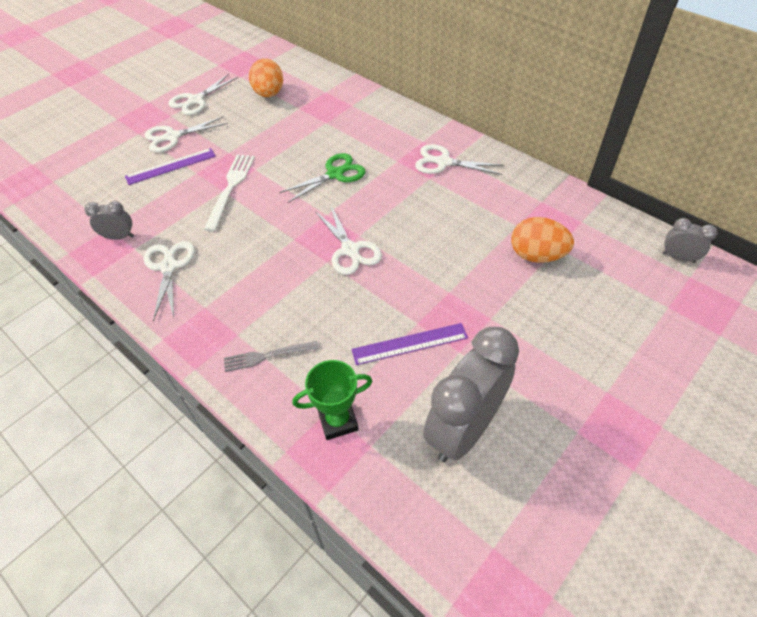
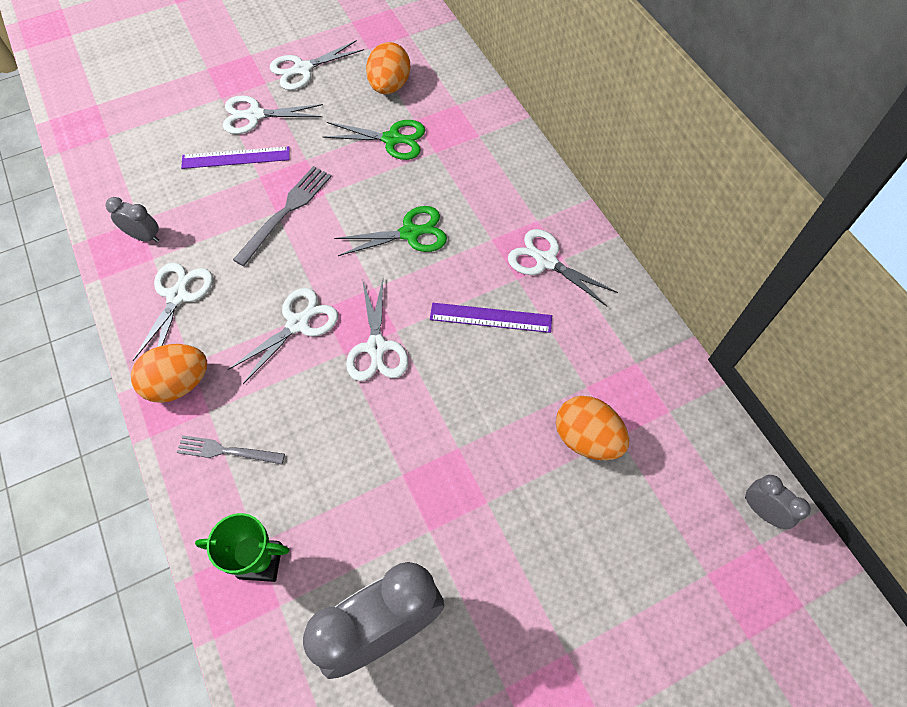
camera: 20 degrees right, 10 degrees up
(201, 324) = (179, 384): none -> orange egg
(231, 188) = (286, 212): white fork -> grey fork
(279, 254) = (298, 324): none -> white scissors
(289, 123) = (392, 139): none -> green scissors
(410, 344) = (380, 498): purple ruler -> purple ruler (490, 318)

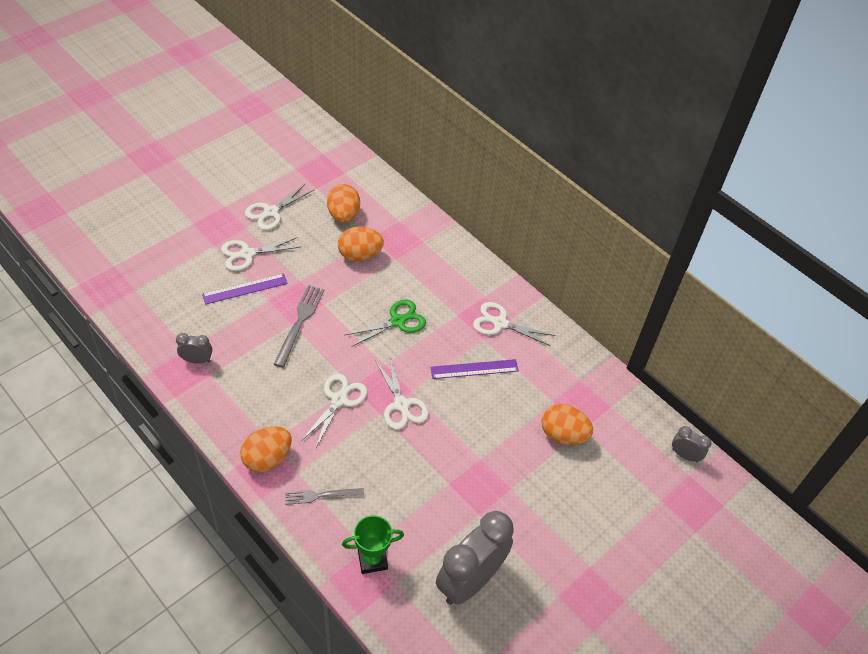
camera: 20 degrees left, 10 degrees down
(177, 296) = (241, 398): white scissors -> none
(392, 139) = (360, 255): green scissors -> orange egg

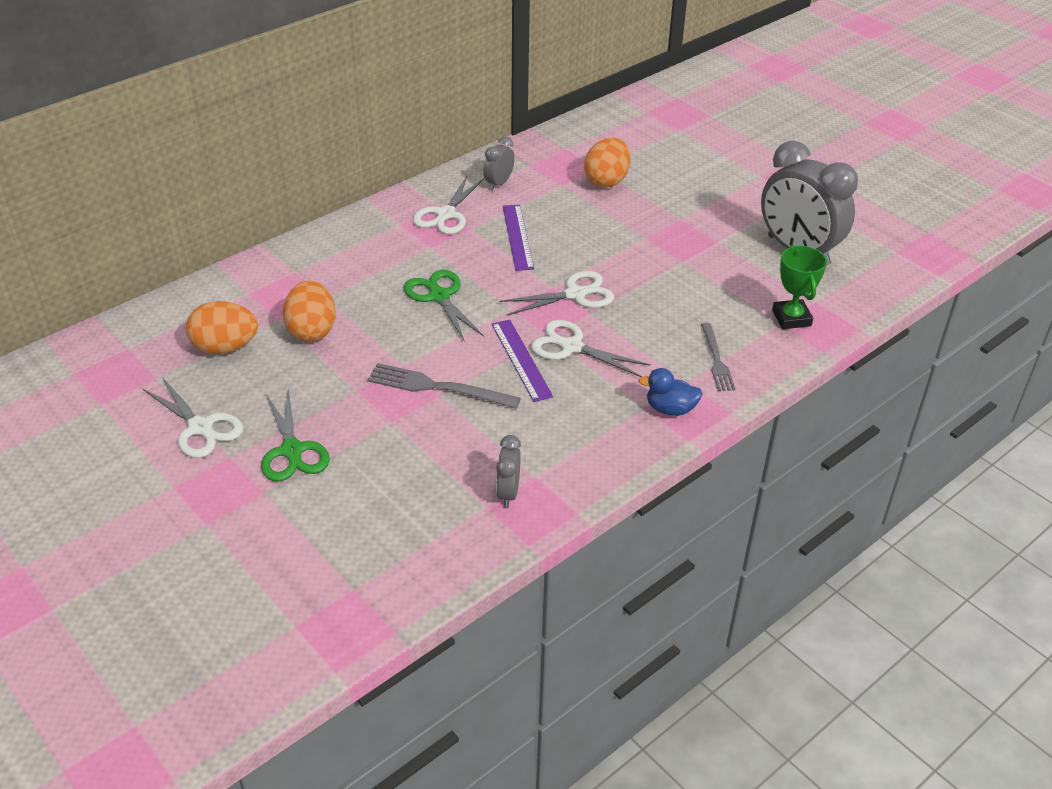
camera: 85 degrees left, 10 degrees down
(245, 289) = (367, 449): purple ruler -> purple ruler (521, 359)
(247, 254) = (292, 450): white scissors -> green scissors
(267, 458) = (670, 409): orange egg -> blue duck
(684, 455) = (623, 111): grey clock -> grey clock (499, 183)

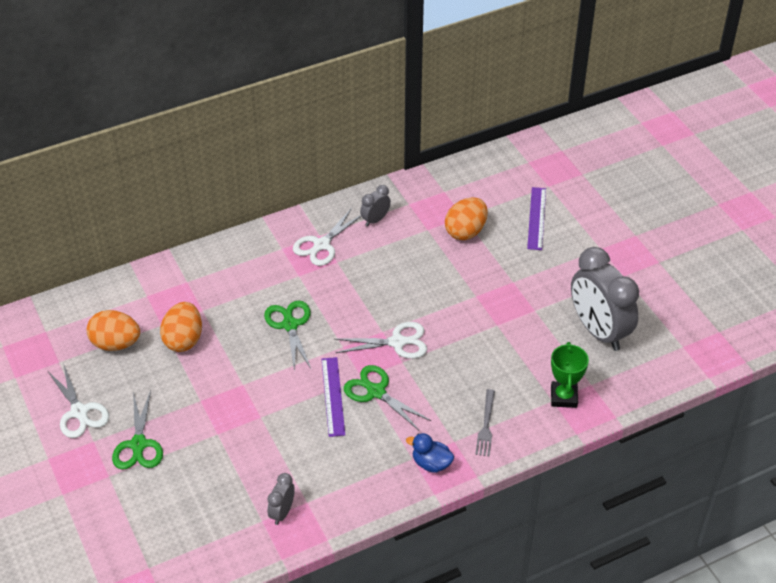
camera: 15 degrees right, 5 degrees up
(437, 387) = (261, 409): grey fork -> none
(518, 237) = (371, 277): purple ruler -> purple ruler (536, 218)
(571, 347) = (376, 392): white scissors -> green scissors

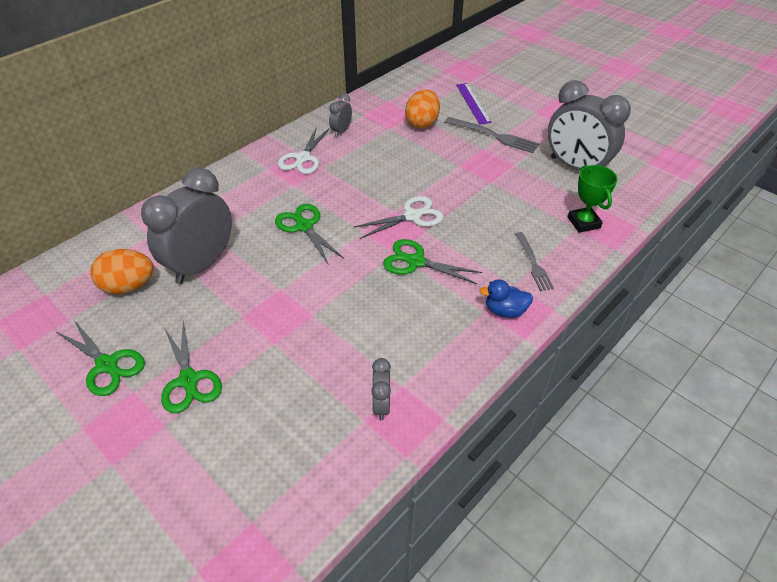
camera: 20 degrees left, 0 degrees up
(79, 412) = (107, 365): white scissors -> green scissors
(183, 340) = (202, 265): orange egg -> grey clock
(333, 396) = (376, 276): purple ruler -> none
(534, 268) = (494, 136): none -> grey fork

